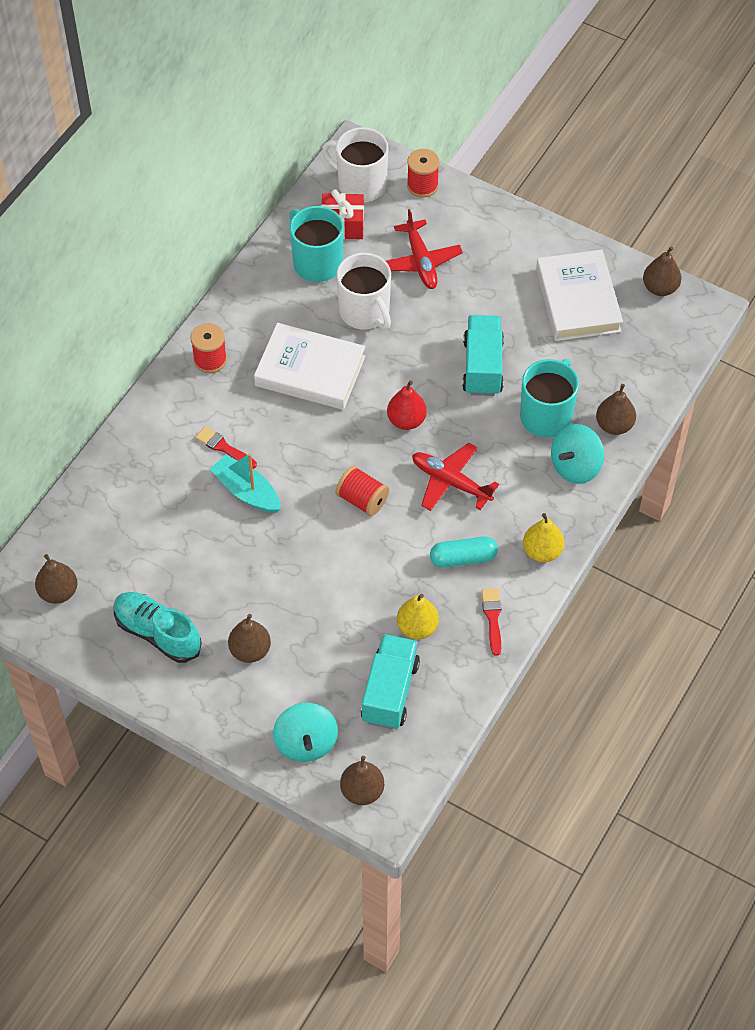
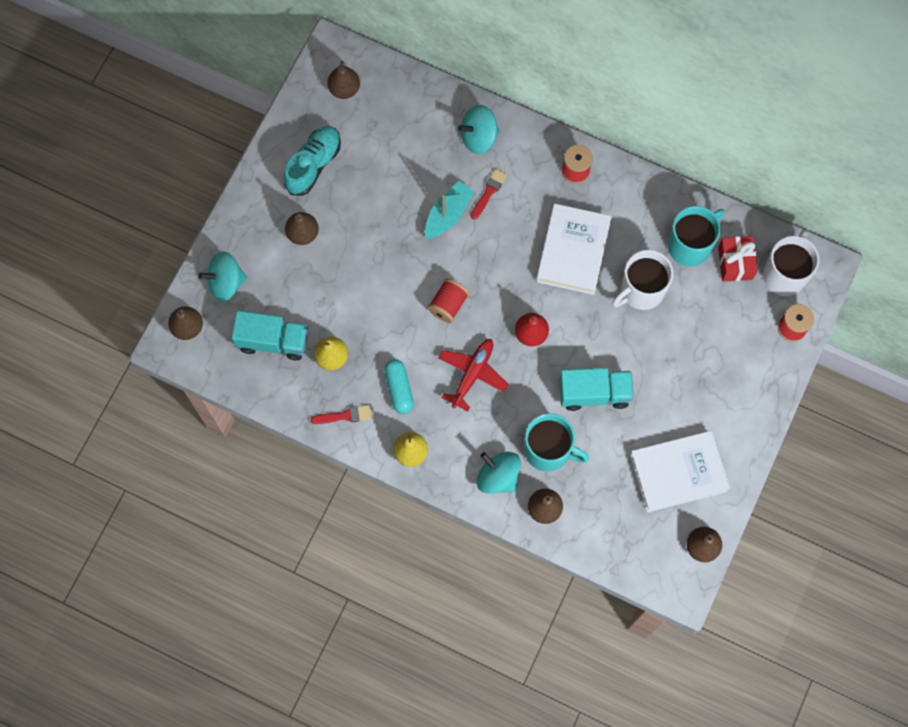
camera: 85 degrees right, 15 degrees up
(151, 452) = (479, 137): none -> turquoise spinning top
(421, 261) = (703, 333): red plane -> none

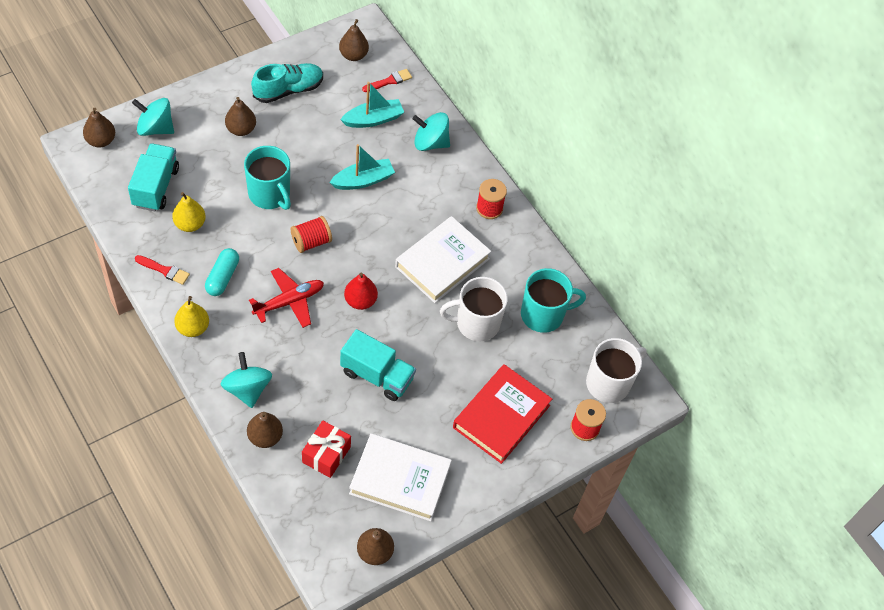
camera: 25 degrees right, 15 degrees down
(273, 341) = (156, 187): turquoise truck -> turquoise truck turned 120 degrees counterclockwise
(411, 146) = (373, 119): none -> turquoise boat
(489, 192) = (408, 183): red brush -> red brush (389, 81)
(548, 450) = (305, 395): turquoise mug -> turquoise mug (270, 194)
(719, 362) = (501, 416): none -> red book
(735, 263) = (572, 350): red gift -> red gift (326, 454)

